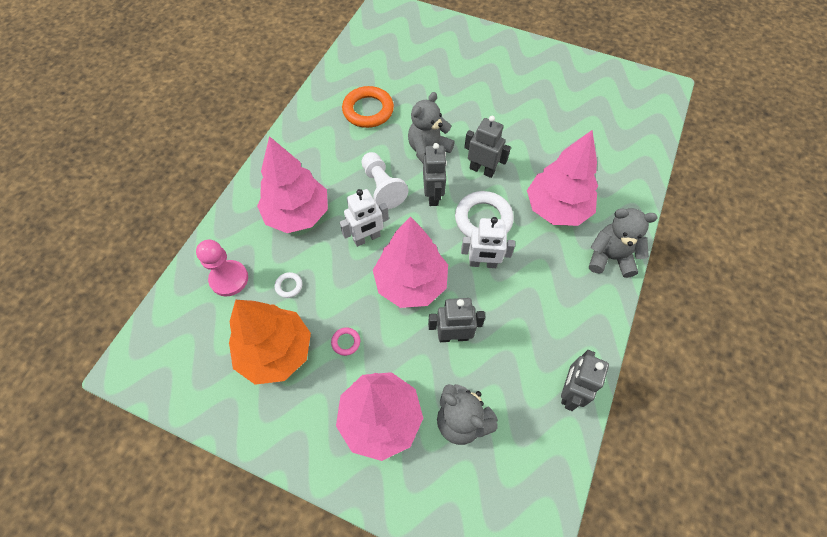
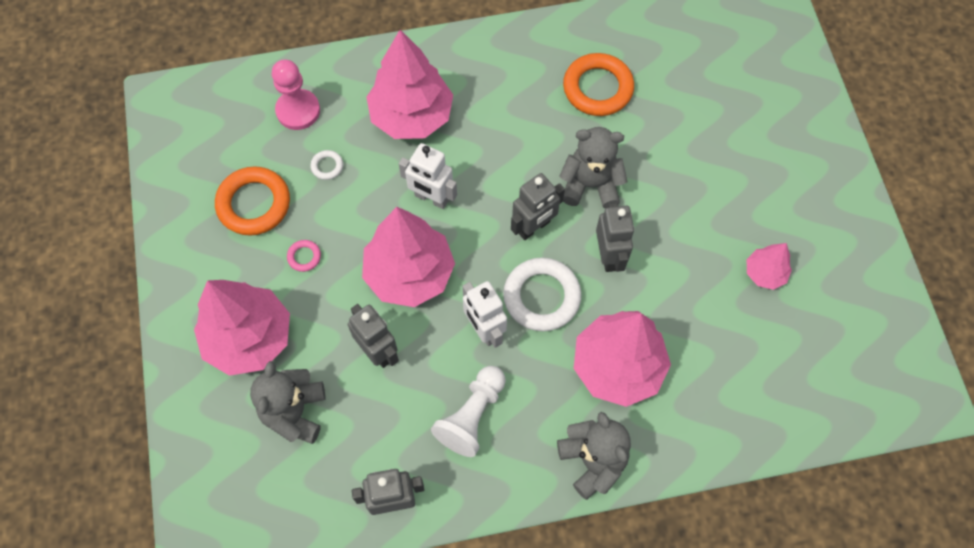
camera: 55 degrees right, 5 degrees up
(276, 352) = (254, 204): orange tree -> orange ring
(382, 187) = (505, 171): white pawn -> white pawn (472, 416)
(546, 108) = (764, 273): none -> pink tree

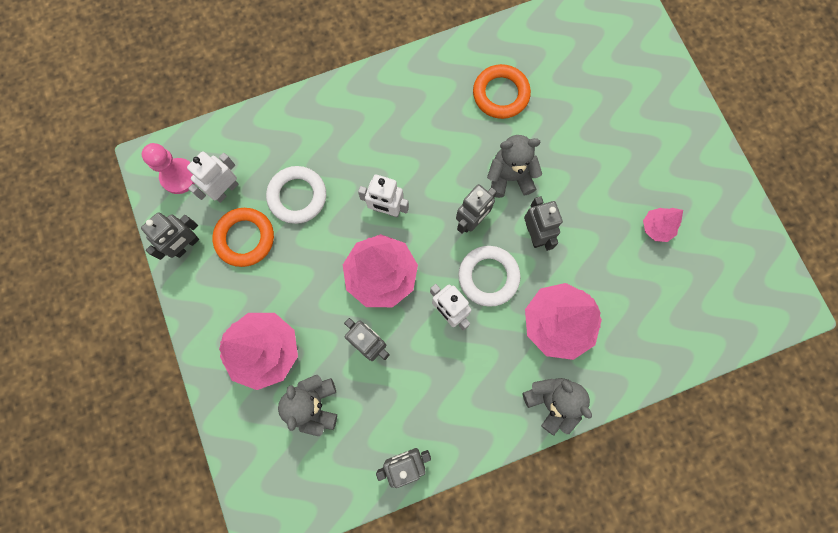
camera: 10 degrees left, 10 degrees up
(182, 201) = (186, 245): none -> grey robot
(243, 145) = (225, 190): none -> white robot
(298, 111) = (264, 153): pink pawn -> pink pawn (179, 176)
(304, 257) = (295, 276): pink ring -> none
(327, 166) = (297, 196): white ring -> white ring, size x2.24
(411, 116) = (356, 142): pink tree -> none
(472, 416) = (452, 383): white pawn -> none

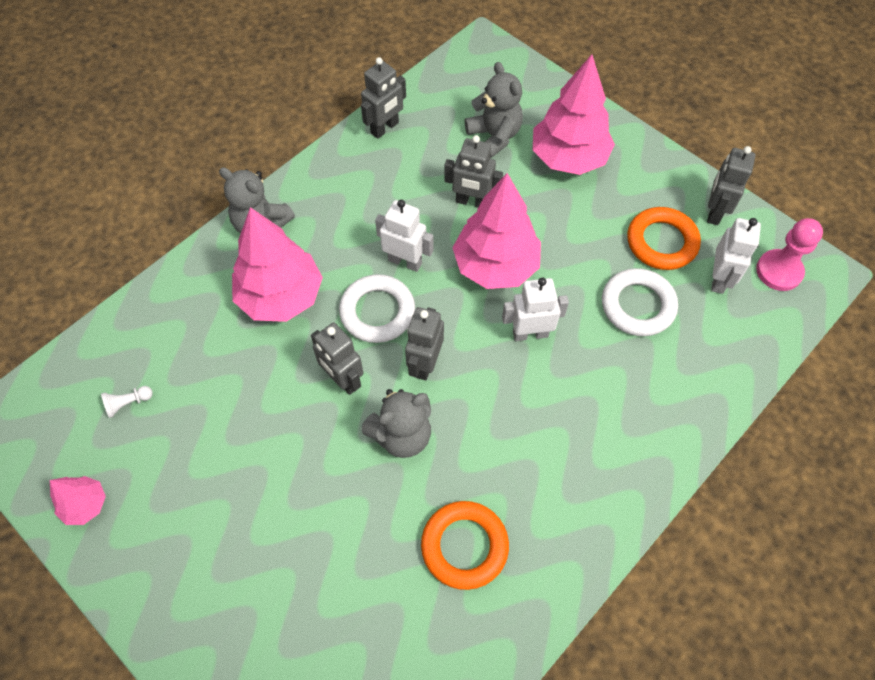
camera: 155 degrees right, 15 degrees down
(656, 228) = (191, 451): pink tree -> pink tree (85, 505)
(693, 283) = (128, 403): none -> white pawn

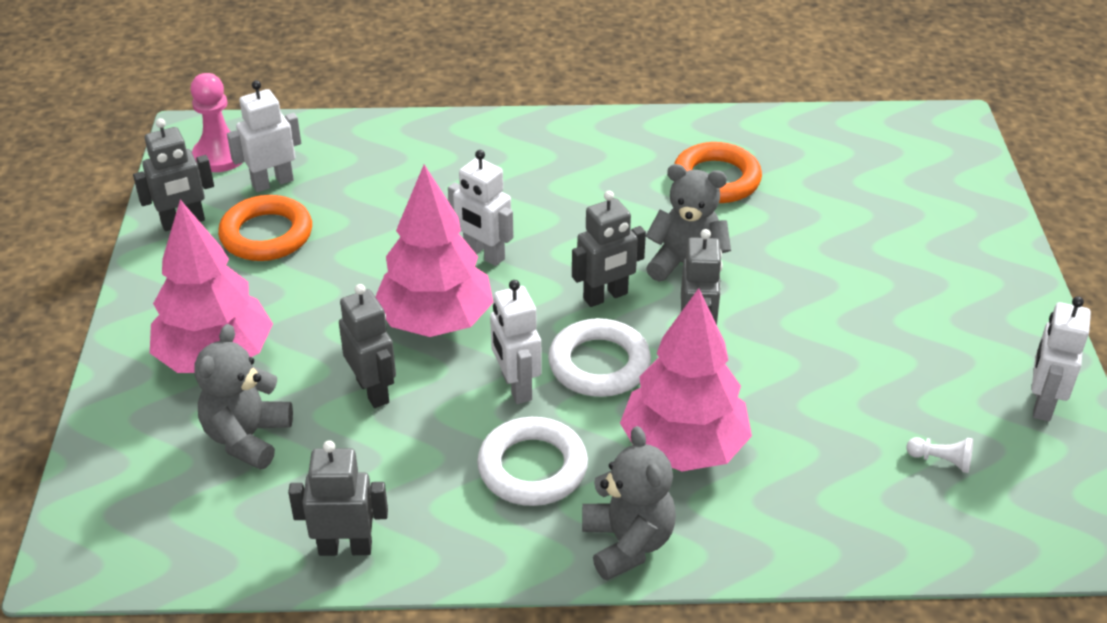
camera: 135 degrees left, 20 degrees down
(85, 505) = (1042, 403): pink tree -> white robot
(638, 305) = (365, 211): white ring -> white ring (532, 468)

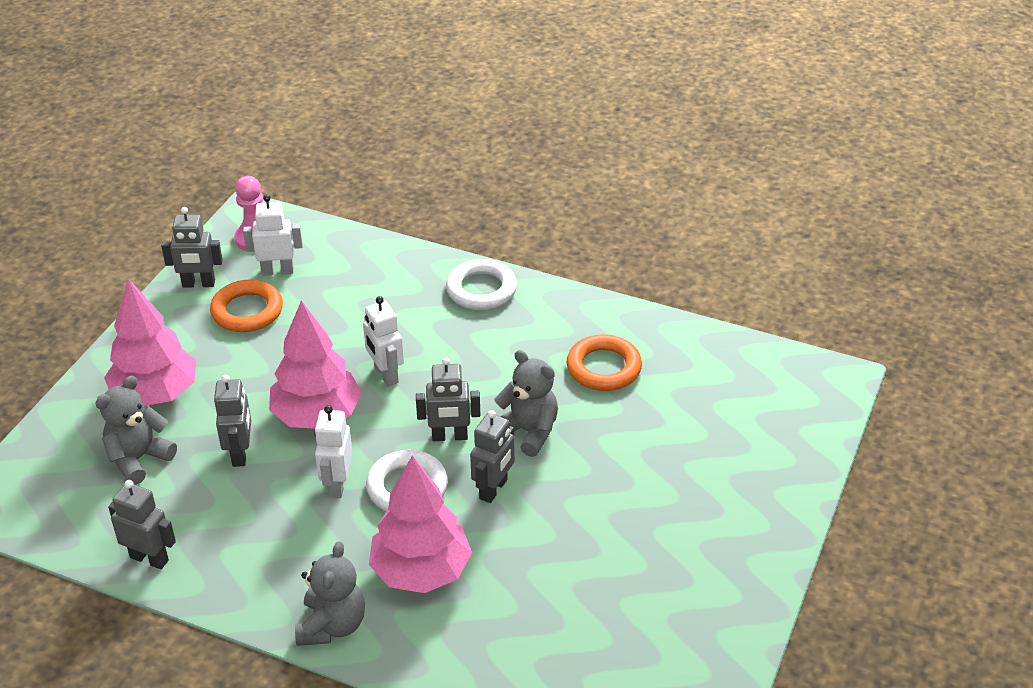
camera: 25 degrees right, 0 degrees up
(532, 468) = (307, 547): white ring -> white ring (481, 290)
(941, 461) = (602, 650): white pawn -> none
(1042, 403) = (718, 636): white robot -> none

